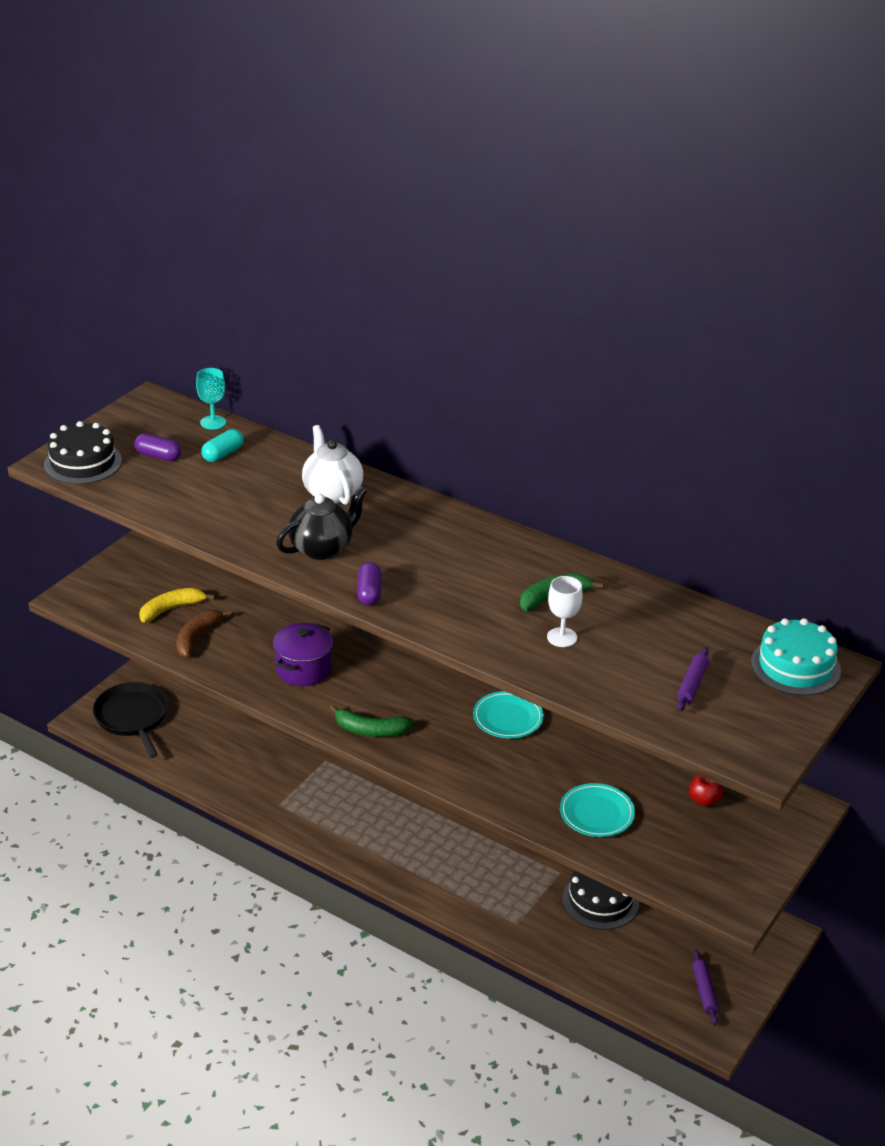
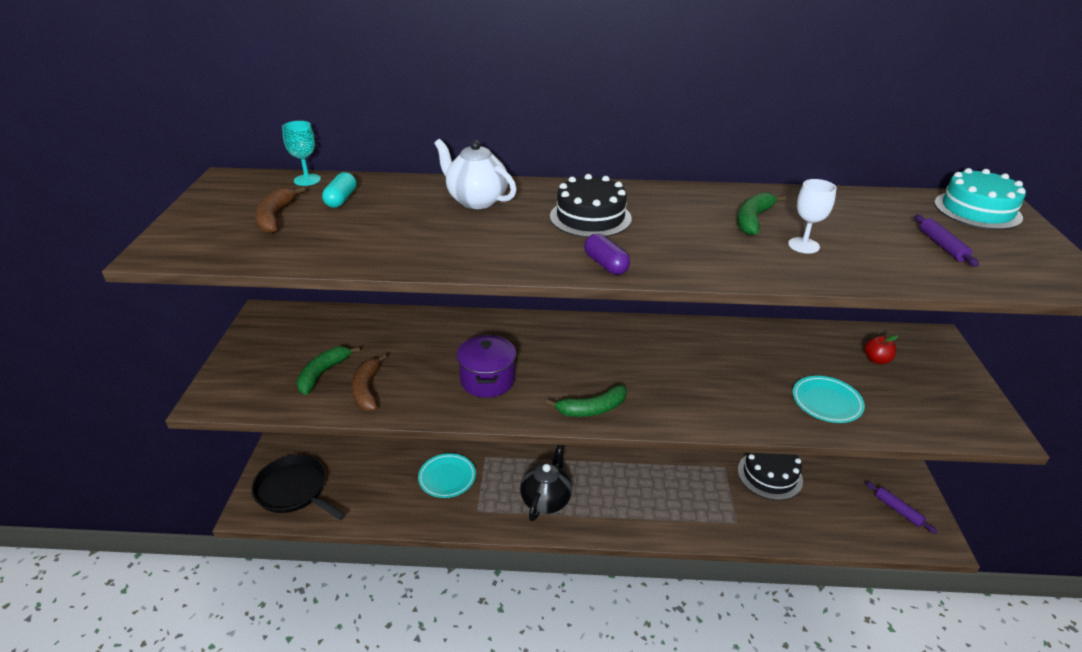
camera: 30 degrees left, 0 degrees up
(83, 462) = (194, 243): black cake -> black cake (590, 217)
(158, 456) = (275, 217): purple capsule -> brown banana
(171, 609) = (322, 373): yellow banana -> green banana
(322, 548) = (519, 243): black teapot -> black teapot (546, 500)
(508, 718) = (683, 355): turquoise plate -> turquoise plate (447, 477)

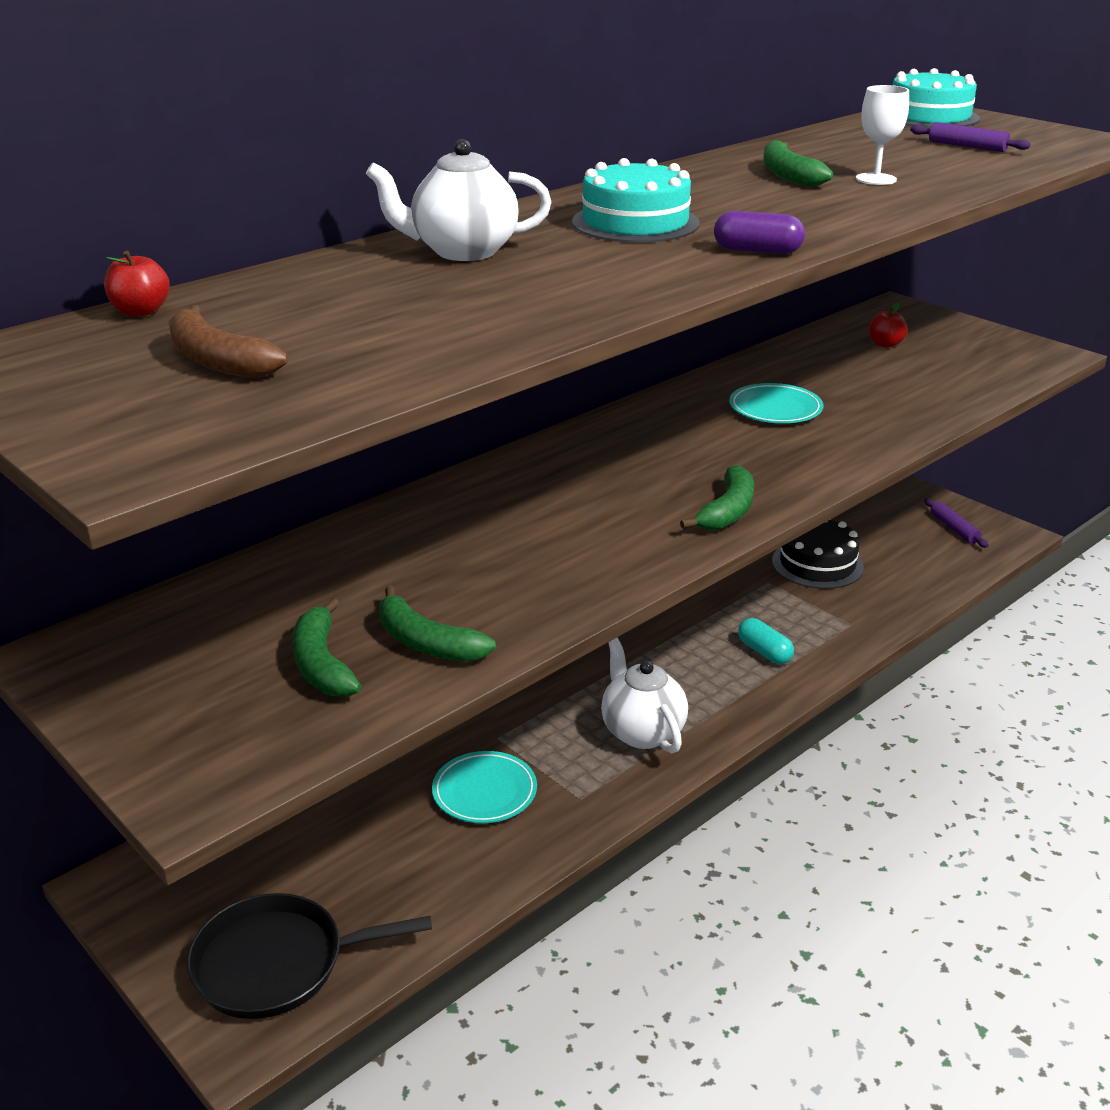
camera: 45 degrees left, 5 degrees down
(307, 180) = (140, 312): turquoise goblet -> red apple
(341, 199) = (266, 311): turquoise capsule -> turquoise capsule (764, 652)
(367, 389) = (426, 643): brown banana -> green banana
(487, 380) = (563, 549): purple pot -> none
(546, 500) = (642, 732): black teapot -> white teapot
(590, 217) = (635, 222): black cake -> turquoise cake
(826, 402) = (908, 396): turquoise plate -> turquoise plate (775, 409)
(898, 510) = (954, 529): purple rolling pin -> purple rolling pin turned 60 degrees clockwise

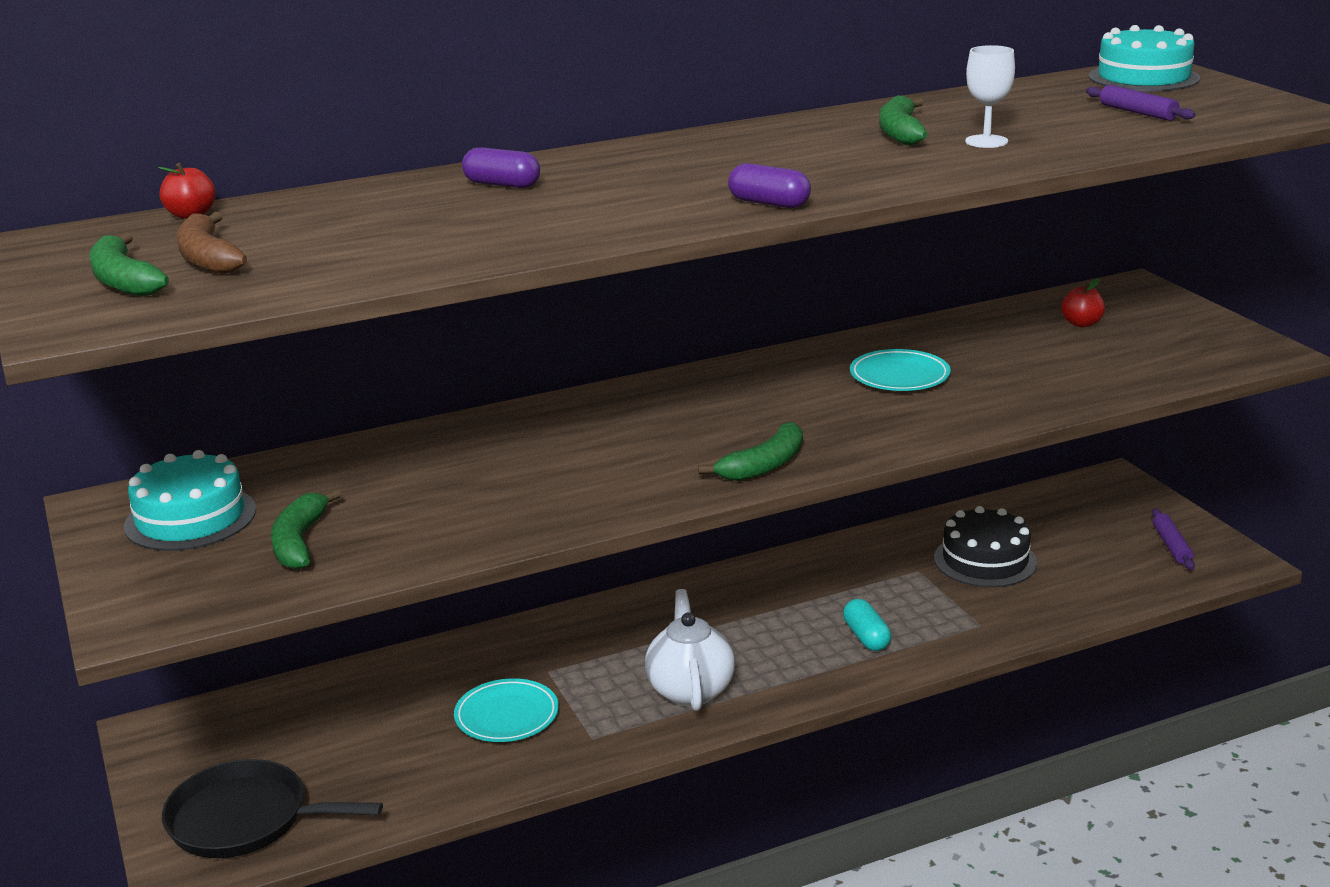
camera: 20 degrees right, 5 degrees down
(426, 643) = (397, 538): green banana -> green banana (123, 281)
(463, 251) = (502, 184): white teapot -> purple capsule
(635, 222) = (688, 169): turquoise cake -> turquoise cake (190, 518)

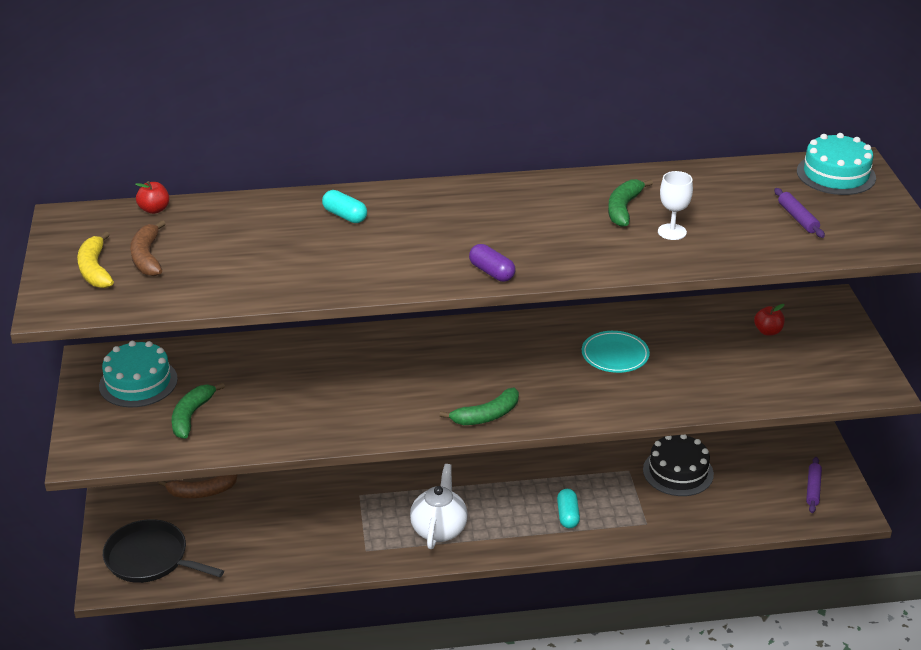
camera: 15 degrees right, 10 degrees up
(123, 281) = (95, 270): green banana -> yellow banana
(296, 715) = (201, 492): none -> brown banana
(502, 184) = (345, 216): purple capsule -> turquoise capsule
(507, 716) = (322, 522): turquoise plate -> none

